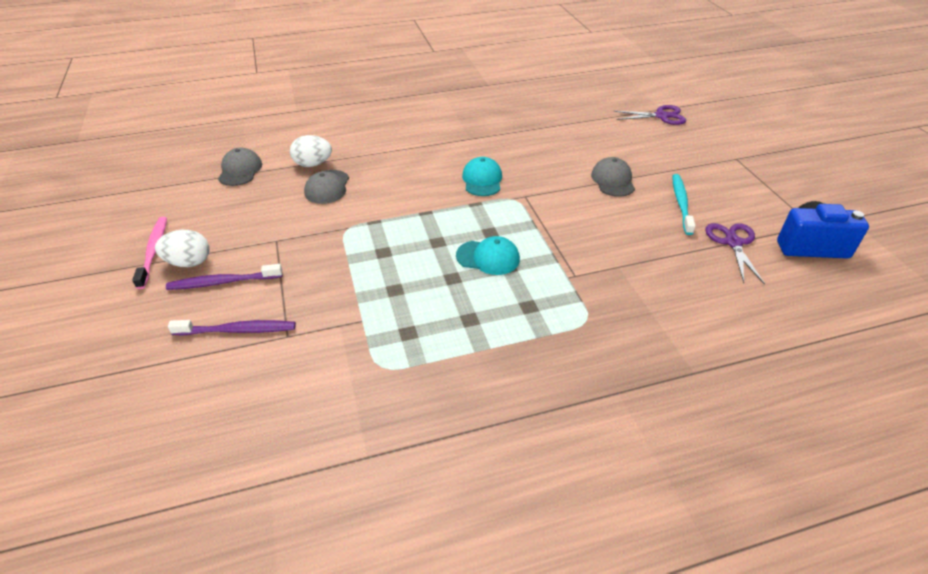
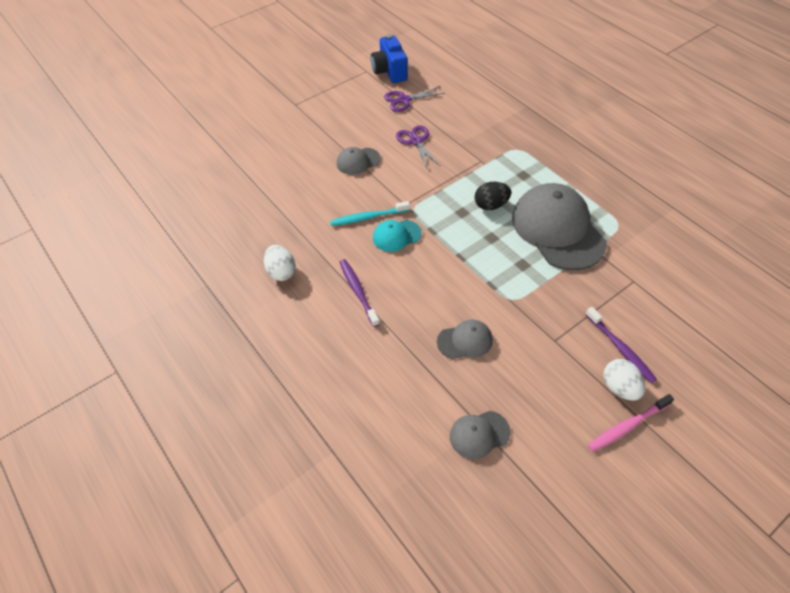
camera: 110 degrees left, 10 degrees up
(237, 330) = (651, 311): purple toothbrush -> purple toothbrush (358, 291)
(313, 164) = (435, 372): white egg -> white egg (281, 272)
(413, 300) = (557, 230): none -> grey cap
(488, 257) = (491, 205): turquoise cap -> black egg
(661, 116) = (239, 148): purple scissors -> purple scissors (416, 141)
(681, 203) = (371, 125): turquoise toothbrush -> turquoise toothbrush (368, 217)

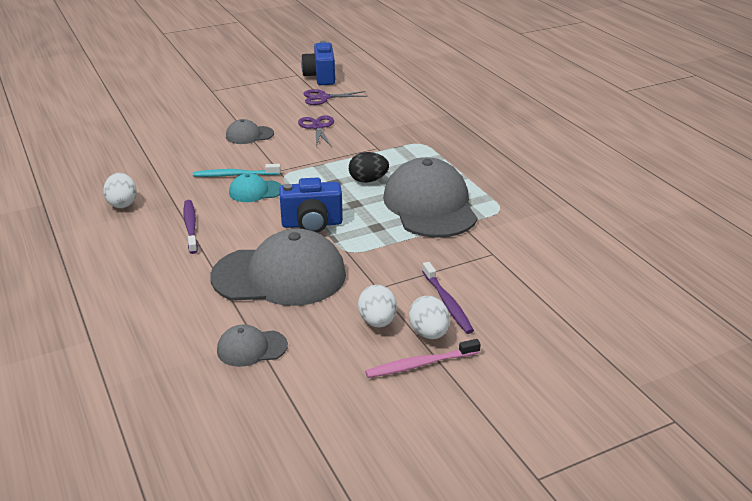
camera: 10 degrees right, 20 degrees down
(465, 270) = (312, 224): none -> blue camera
(465, 341) = (279, 276): grey cap -> grey cap, size x2.14
(571, 382) = (377, 322): none -> white egg

